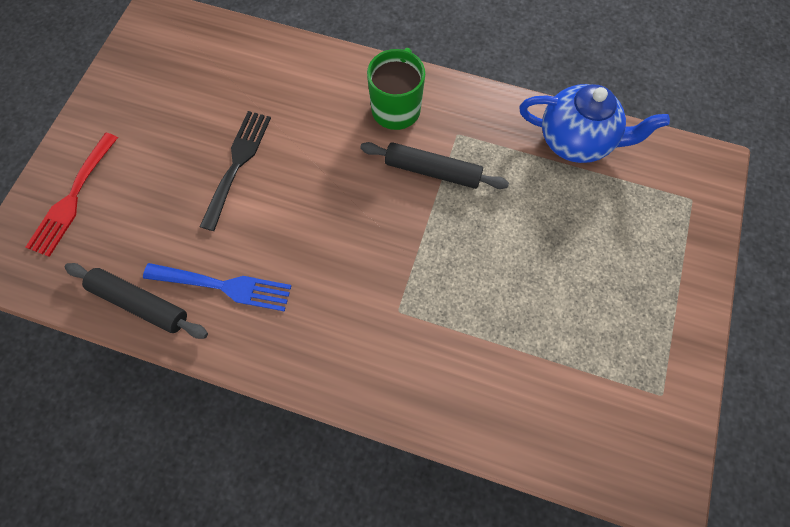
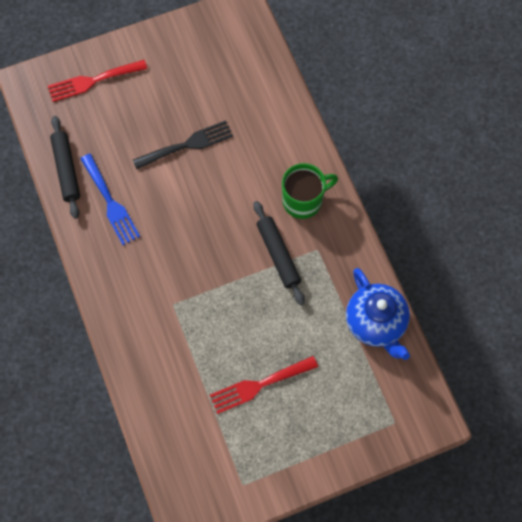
camera: 50 degrees right, 0 degrees up
(559, 293) = (259, 385): none -> red fork

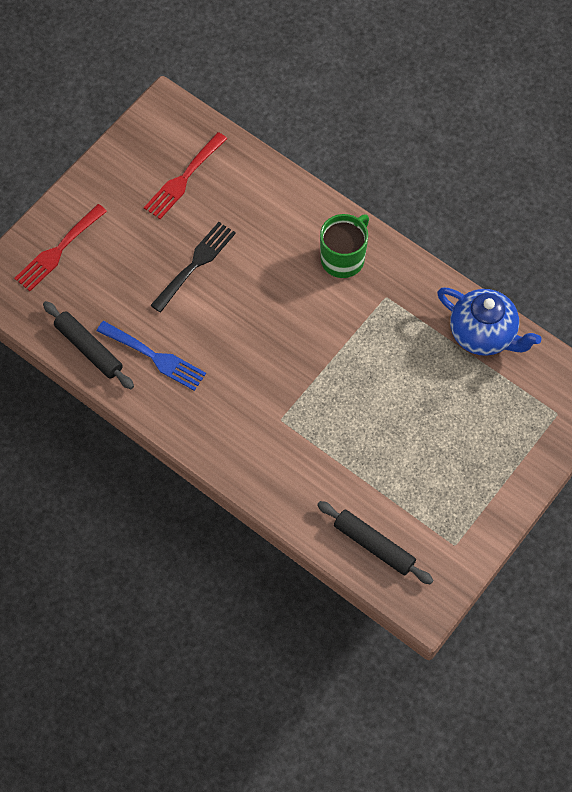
camera: 30 degrees left, 5 degrees down
(259, 385) = (411, 448): red fork -> red fork (183, 179)
(278, 255) = (352, 320): black rolling pin -> black rolling pin (374, 545)

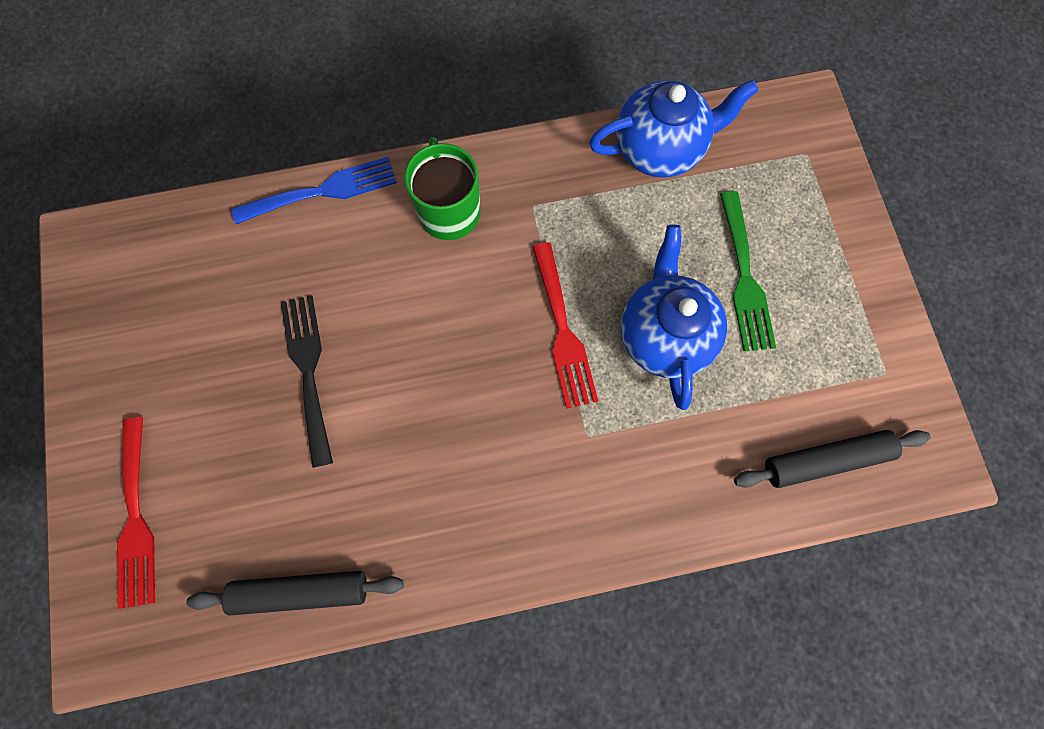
camera: 50 degrees left, 10 degrees up
(155, 357) = (384, 517): blue fork -> blue fork (323, 191)
(183, 179) = (190, 296): red fork -> red fork (563, 331)
(371, 416) = (664, 335): none -> blue teapot
(444, 434) = (744, 278): none -> green fork

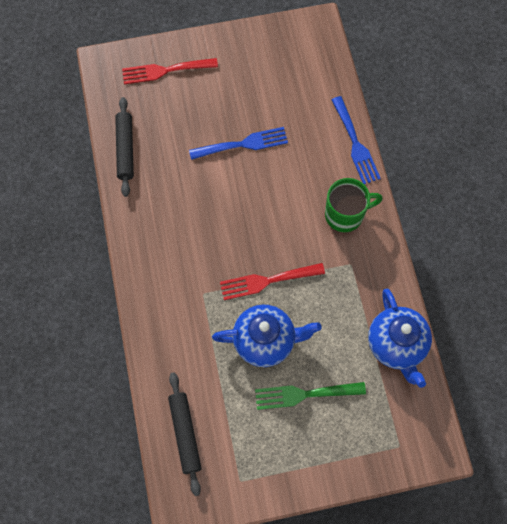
camera: 90 degrees right, 5 degrees down
(308, 371) = (243, 144): black fork -> blue fork

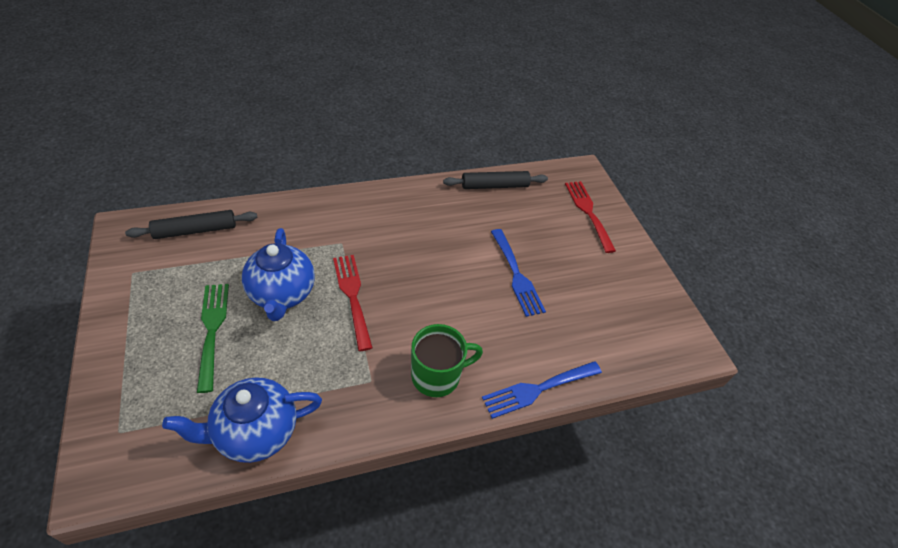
camera: 80 degrees right, 20 degrees down
(345, 215) = (437, 376): green mug -> green mug turned 90 degrees counterclockwise

